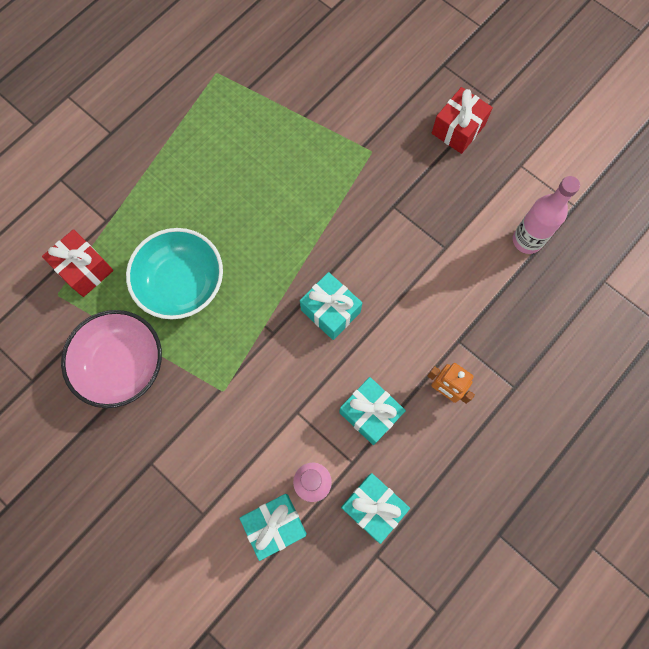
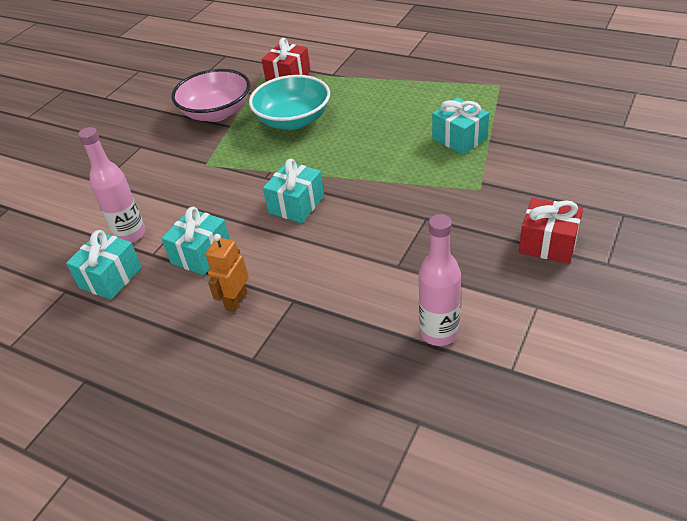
camera: 80 degrees right, 30 degrees down
(275, 525) = (93, 221): turquoise gift -> turquoise gift (459, 138)

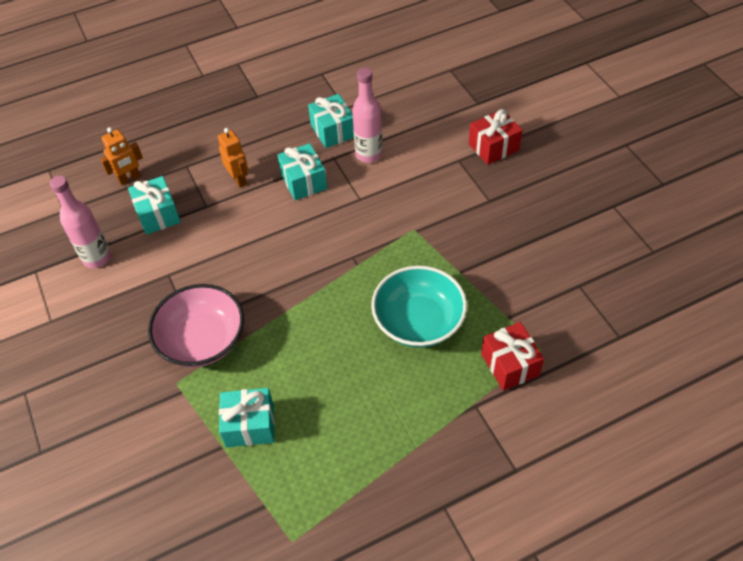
camera: 125 degrees right, 10 degrees up
(216, 113) = (494, 273): pink bowl -> pink bowl (202, 340)
(296, 204) = (295, 257): turquoise gift -> turquoise gift (158, 215)
(315, 397) = (129, 179): none -> orange robot
(548, 243) = (79, 375): red gift -> red gift (493, 147)

